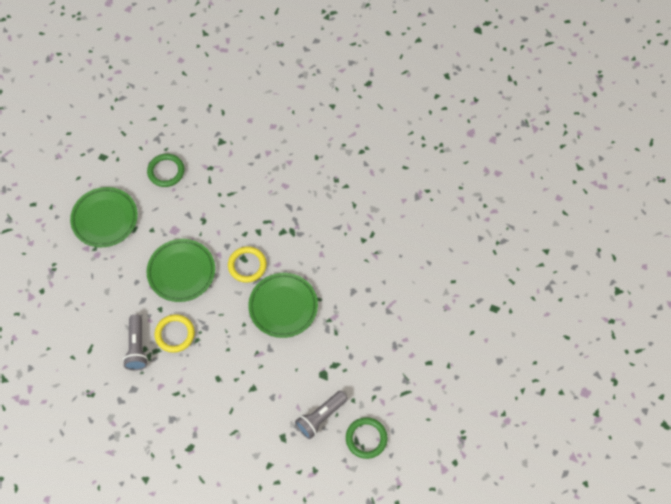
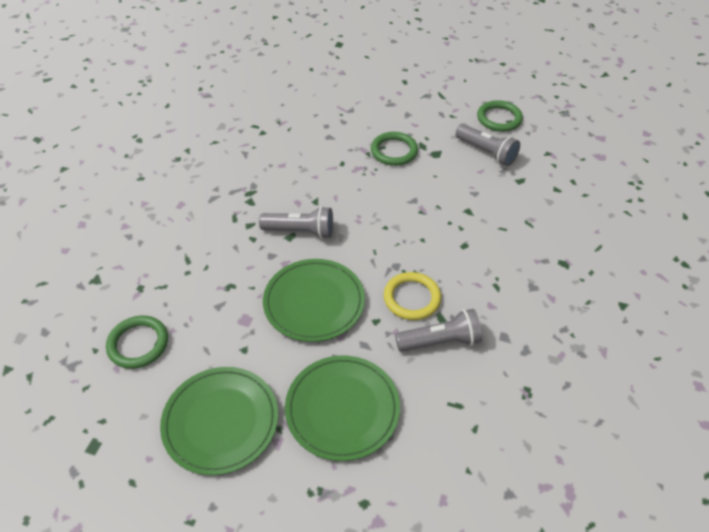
camera: 95 degrees left, 15 degrees down
(247, 265) = (300, 231): yellow ring -> grey flashlight
(283, 306) = (355, 192): green plate -> green plate (342, 409)
(329, 341) = (394, 151): none -> green ring

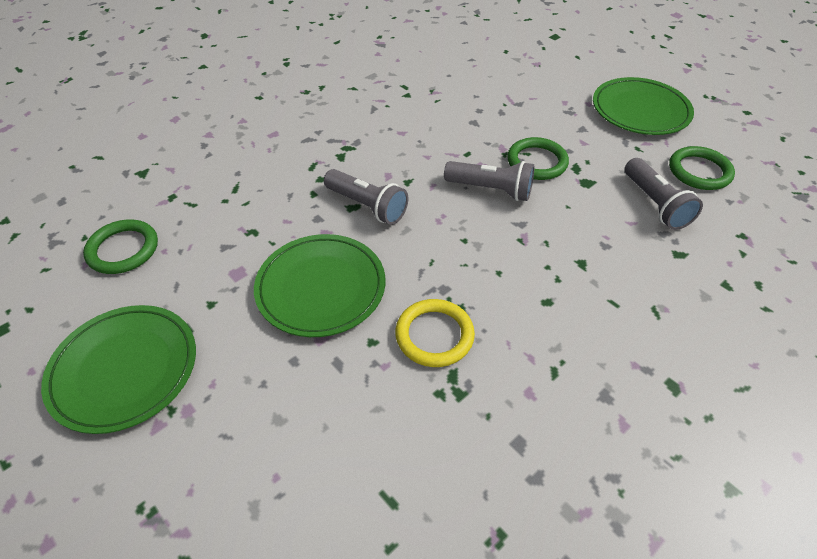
camera: 30 degrees right, 0 degrees up
(342, 409) = (254, 426): green plate -> green plate (640, 110)
(440, 341) = (430, 405): grey flashlight -> grey flashlight (491, 190)

